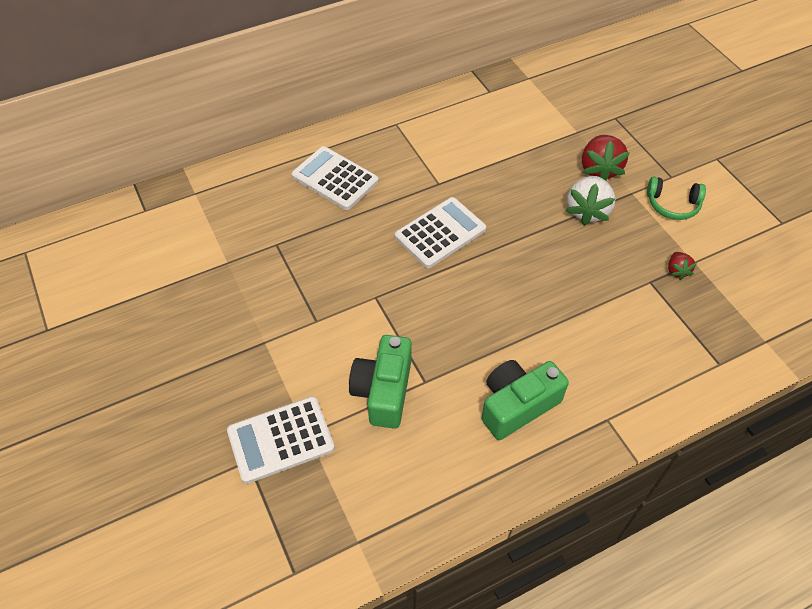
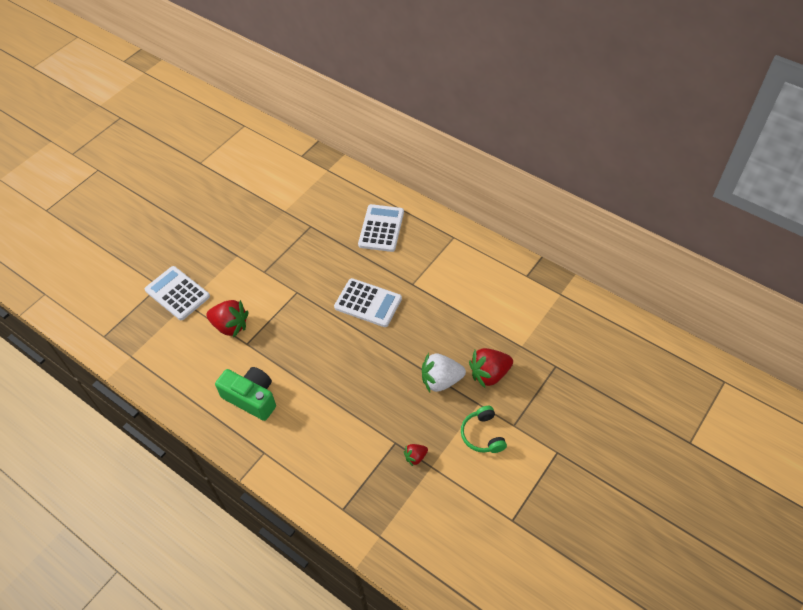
camera: 65 degrees right, 0 degrees up
(383, 391) = (230, 326): green camera -> red strawberry

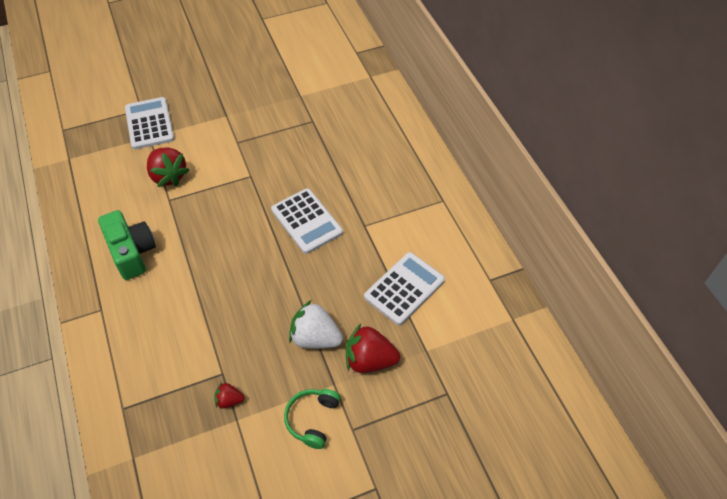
camera: 30 degrees right, 0 degrees up
(381, 228) = (377, 156): white calculator -> white calculator (404, 288)

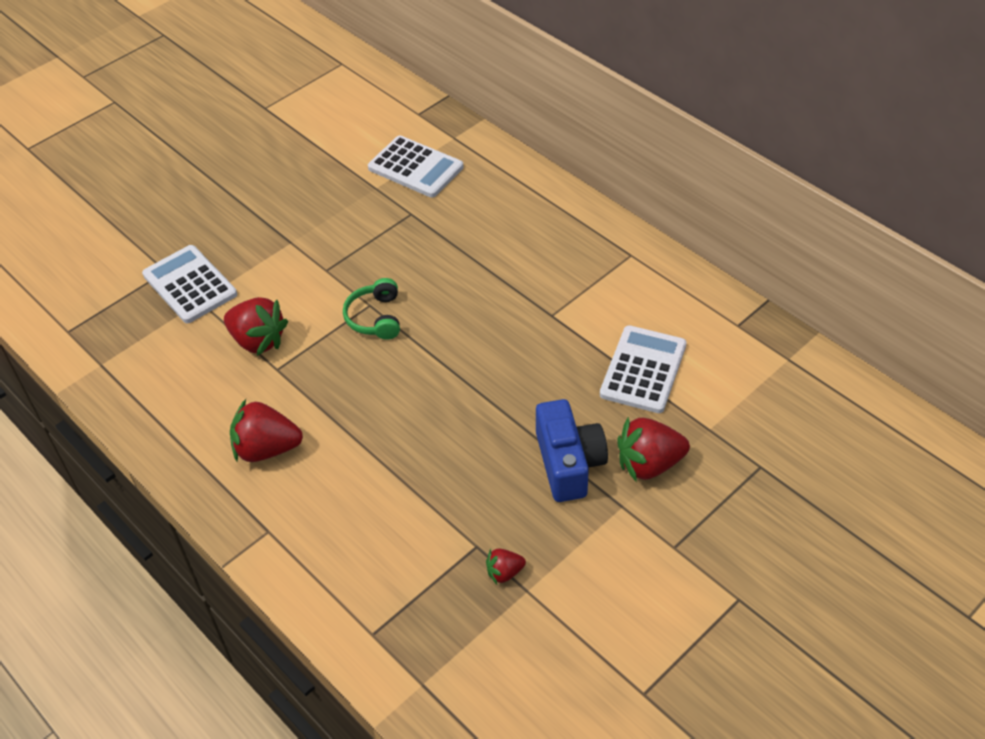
camera: 20 degrees left, 5 degrees down
(132, 252) = (266, 449): green camera -> red strawberry
(307, 221) = (476, 334): white calculator -> white calculator (415, 167)
(312, 419) = (620, 554): green headphones -> green headphones (375, 317)
(315, 338) = (568, 463): white strawberry -> blue camera

